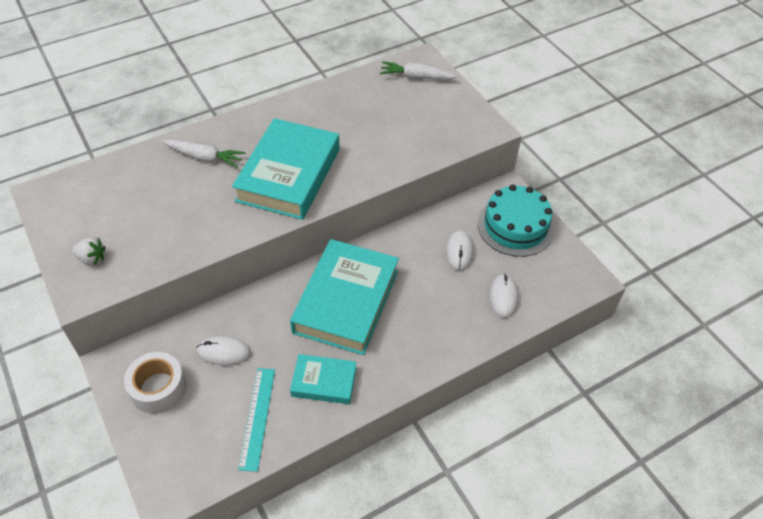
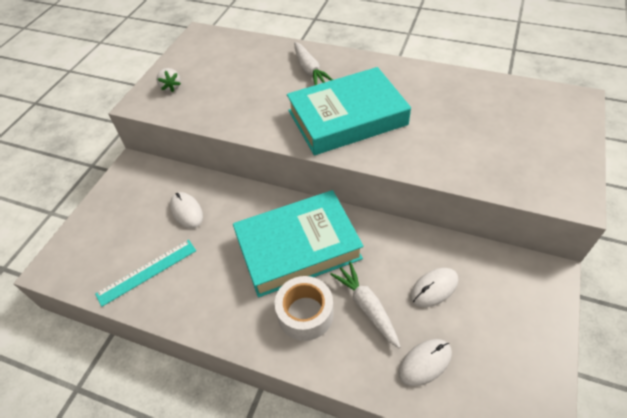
camera: 55 degrees right, 0 degrees up
(158, 388) = (130, 201): white tape -> white tape (305, 313)
(324, 382) = (210, 289): turquoise book -> none
(416, 77) = (553, 111): white carrot -> white carrot (367, 307)
(515, 226) = (517, 312): turquoise cake -> none

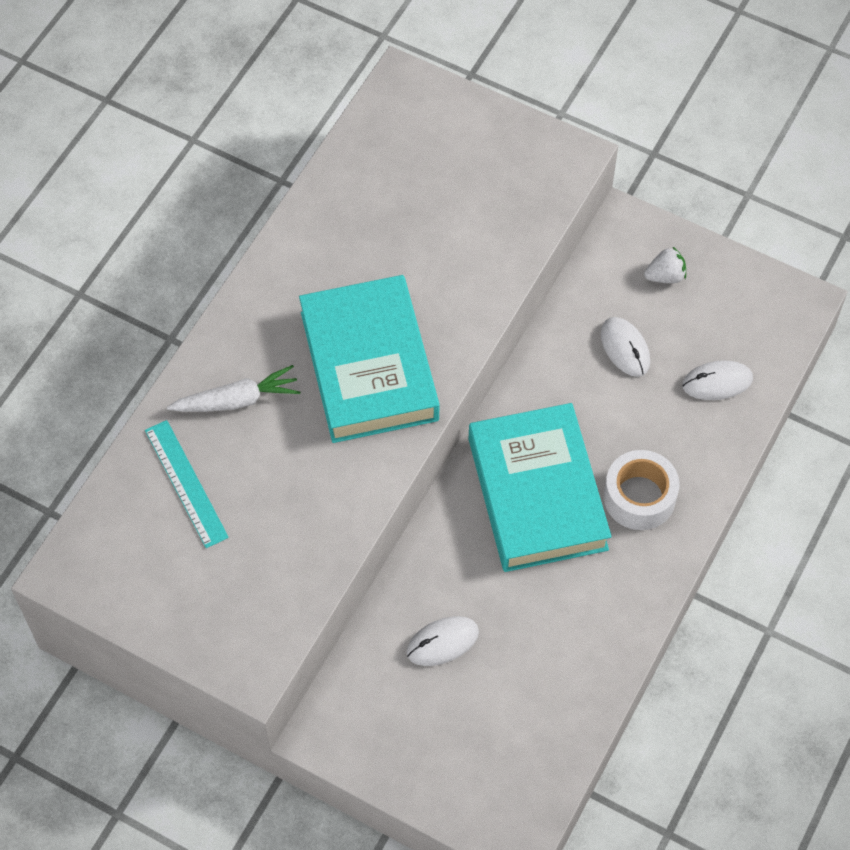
camera: 85 degrees left, 10 degrees up
(147, 272) = (545, 695): turquoise ruler -> turquoise ruler (186, 483)
(171, 87) = (221, 621): white strawberry -> white strawberry (665, 276)
(367, 307) = (640, 426): white carrot -> none
(425, 363) = (717, 382): white mouse -> white mouse turned 75 degrees counterclockwise

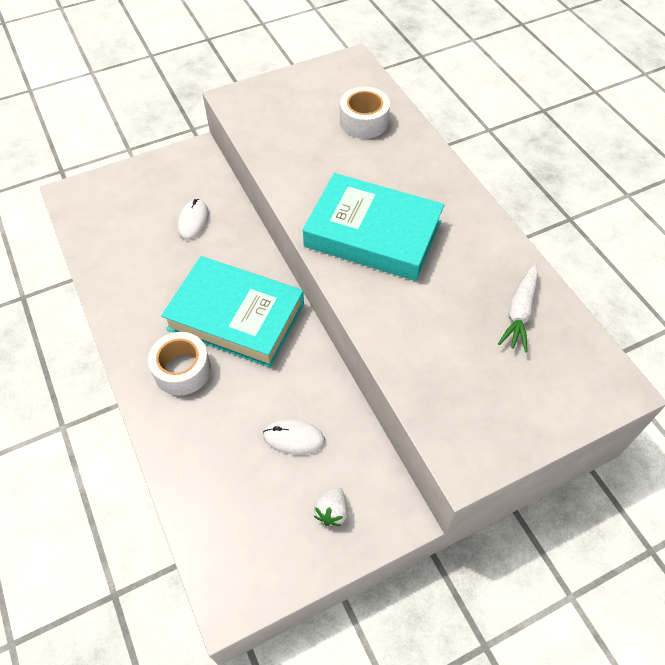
camera: 125 degrees right, 5 degrees down
(186, 483) = (364, 121): turquoise ruler -> white tape
(237, 400) = (400, 164): white carrot -> white carrot (519, 312)
(717, 382) = (217, 481): white mouse -> none

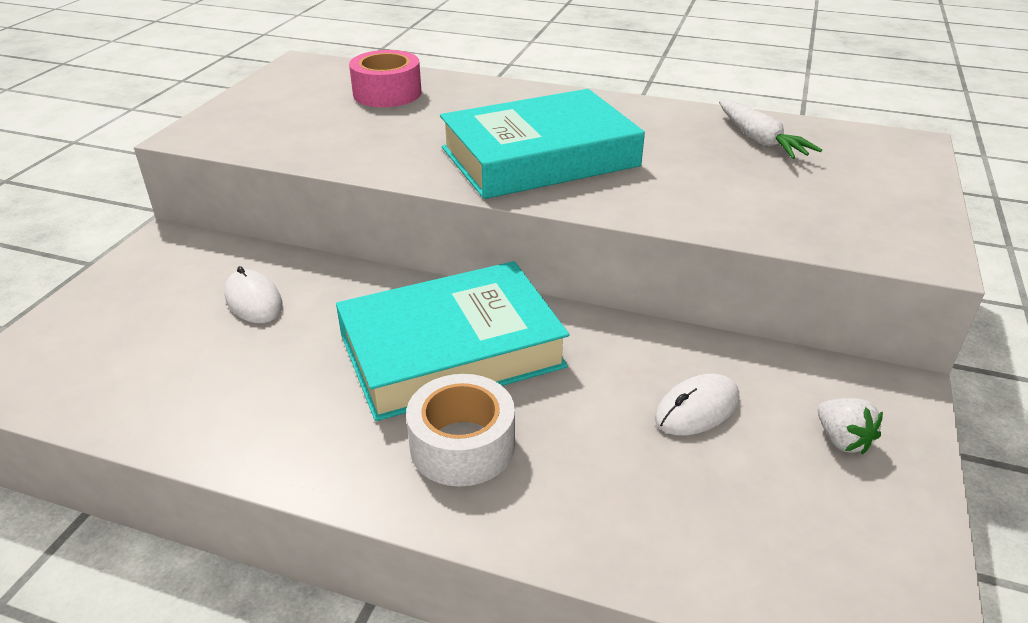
camera: 45 degrees left, 20 degrees down
(364, 121) = (387, 93): white tape -> pink tape

